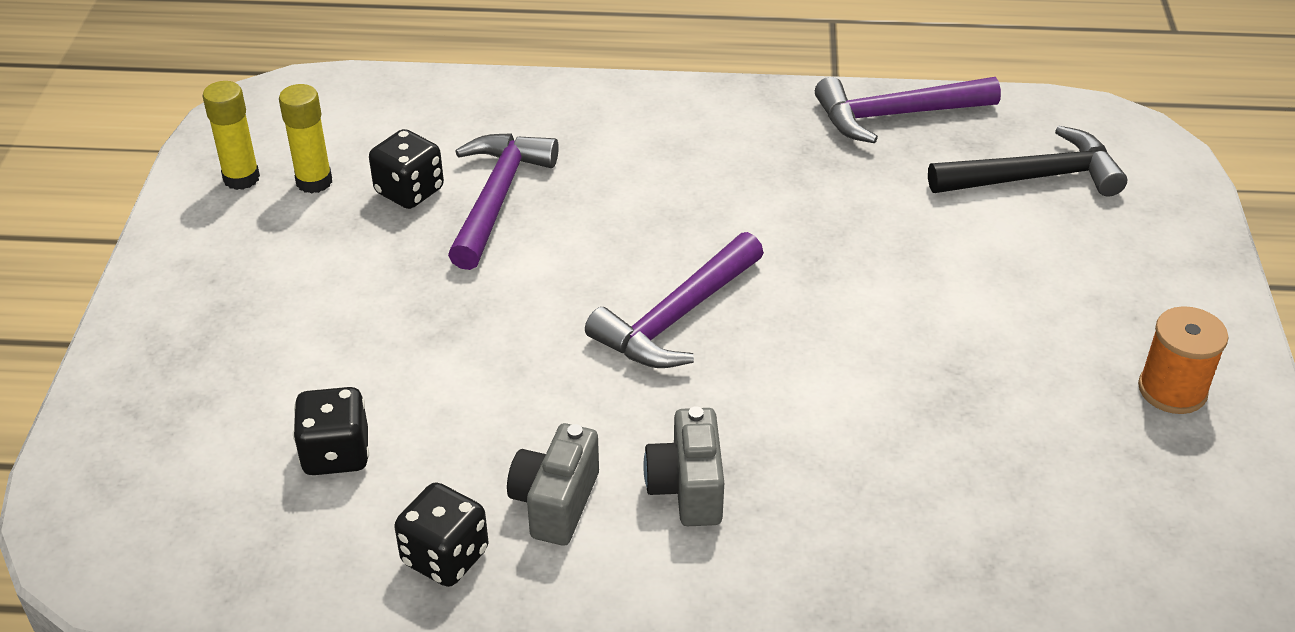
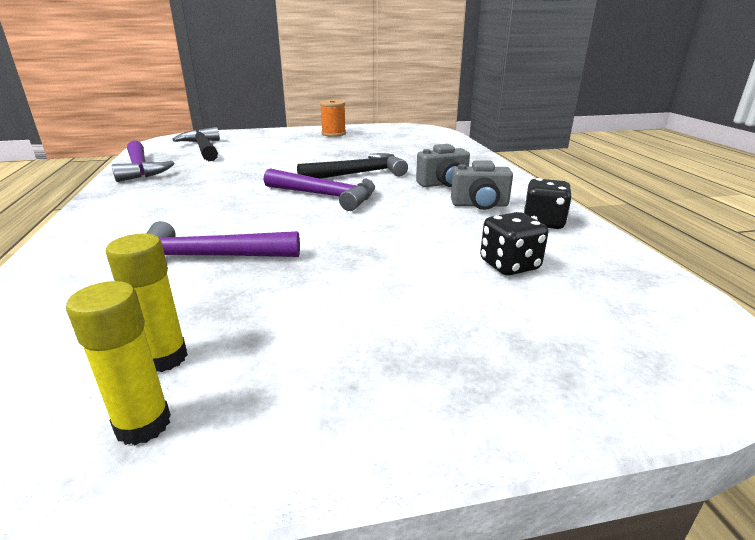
camera: 105 degrees left, 15 degrees down
(409, 191) = (192, 296): black dice -> none
(791, 377) = (358, 174): none -> black hammer

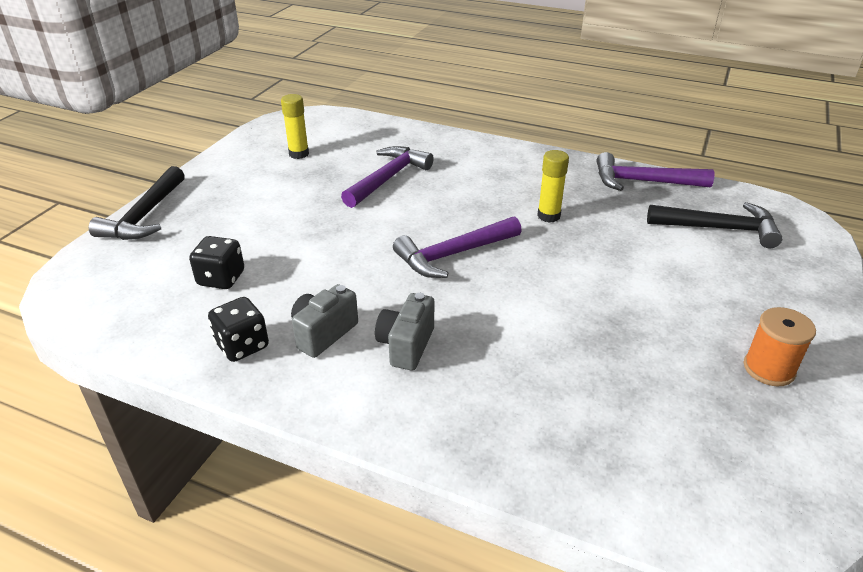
camera: 125 degrees right, 10 degrees up
(143, 424) = (264, 146): yellow glue stick -> yellow glue stick (548, 216)
(358, 174) = (505, 301): black hammer -> black hammer (145, 216)

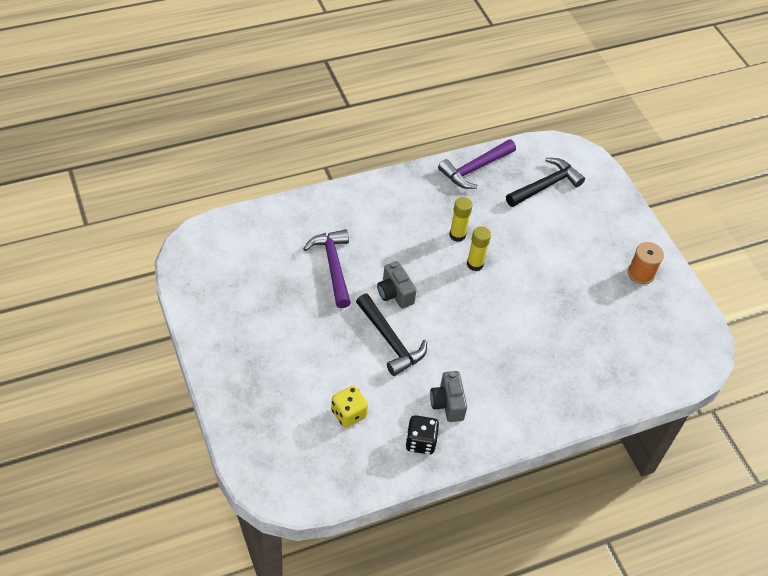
camera: 50 degrees left, 15 degrees up
(145, 216) = (229, 408): black hammer -> black hammer (390, 341)
(221, 278) = (348, 414): black dice -> yellow dice
(299, 154) = (245, 283): yellow glue stick -> yellow glue stick (475, 264)
(406, 345) = (492, 379): grey camera -> grey camera (395, 293)
(453, 254) = (443, 302): purple hammer -> none

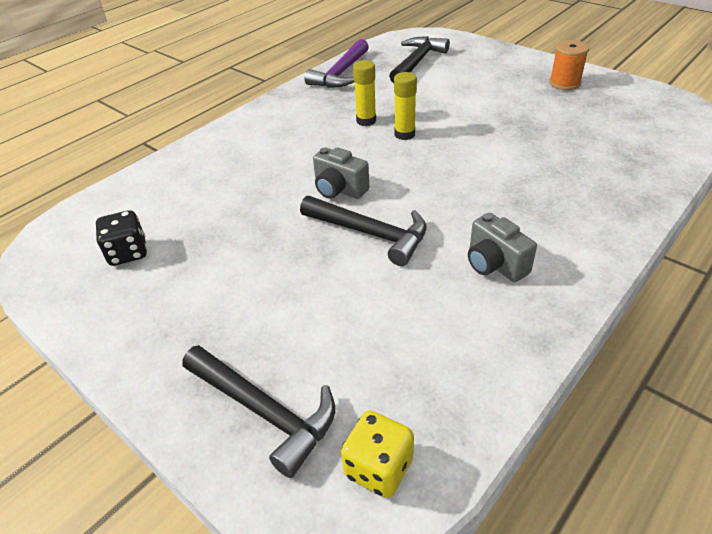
camera: 20 degrees left, 10 degrees down
(264, 423) = (264, 411): none -> black hammer
(333, 266) = (247, 195): purple hammer -> none
(348, 414) = (380, 336): yellow dice -> yellow dice (378, 468)
(420, 442) = (503, 322): black dice -> black dice (128, 253)

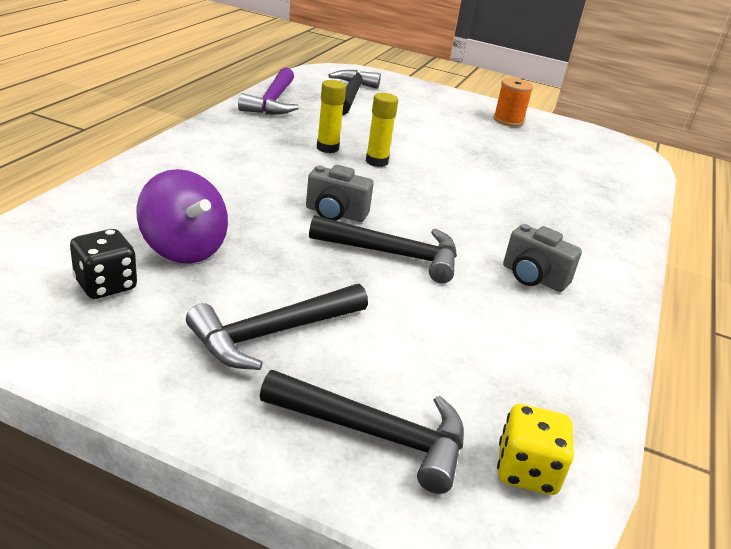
camera: 25 degrees left, 10 degrees down
(199, 221) = (184, 248): none -> purple spinning top
(229, 306) = (273, 333): none -> black hammer

